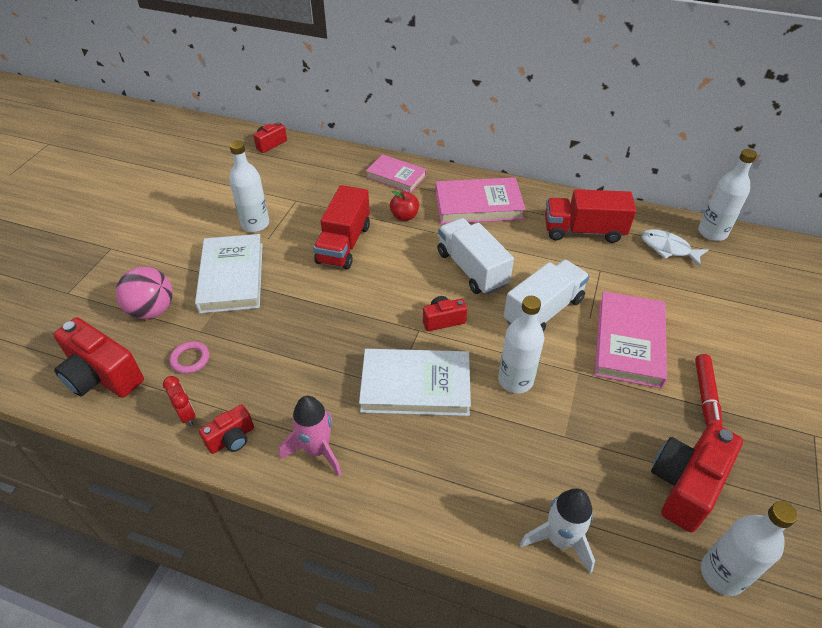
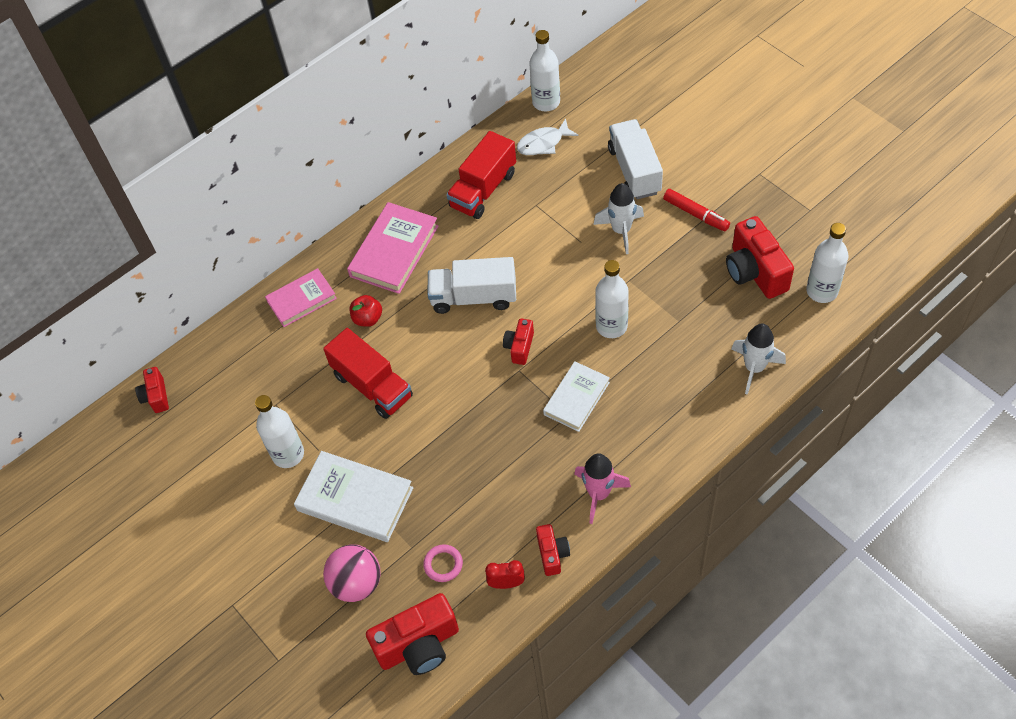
camera: 55 degrees left, 10 degrees up
(415, 386) = (576, 398): white book -> white book, size x0.66
(543, 311) = (554, 270): white truck -> white truck (634, 170)
(629, 342) = (621, 231): pink book -> white rocket

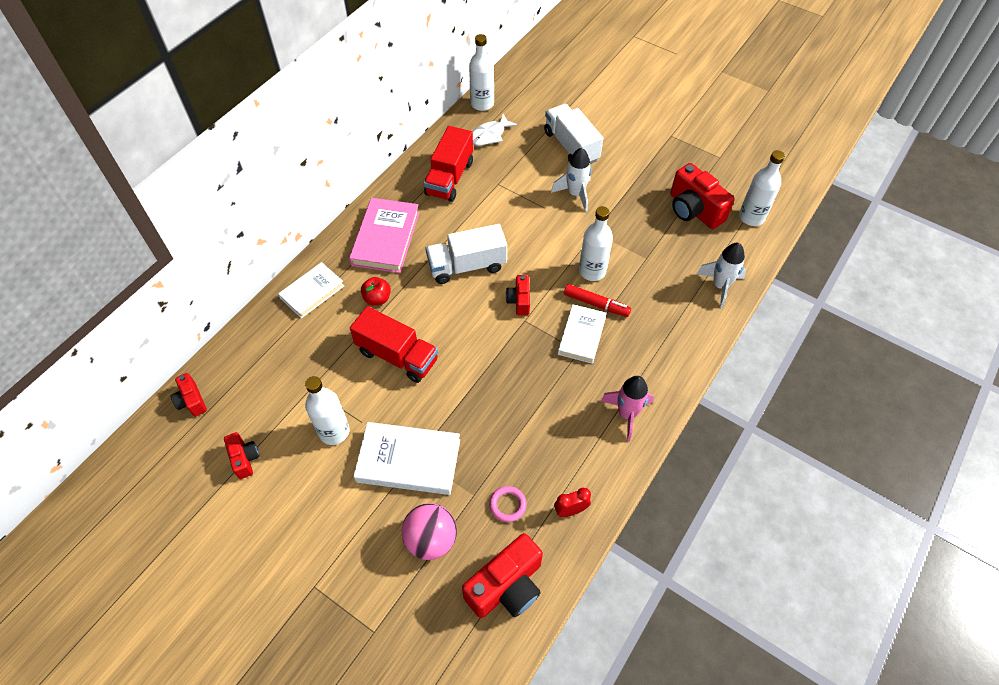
camera: 20 degrees left, 0 degrees up
(301, 300) = (312, 292): pink book -> white book
(552, 554) = (603, 475): red camera -> red camera (245, 459)
(695, 214) = (631, 173): red marker -> red marker (596, 304)

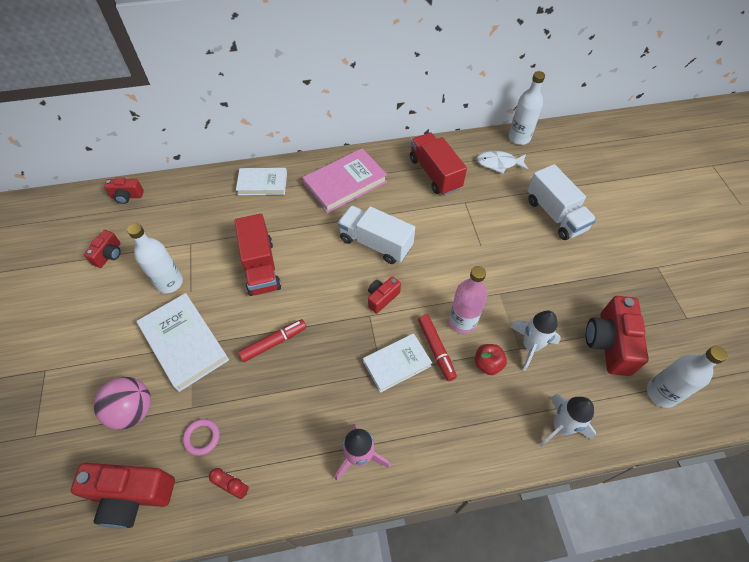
camera: 45 degrees right, 0 degrees up
(191, 401) = (127, 196): red camera -> red camera turned 105 degrees counterclockwise
(377, 298) = (293, 219): red apple -> red apple (487, 364)
(450, 178) = (435, 173): red truck -> red truck turned 90 degrees clockwise
(478, 399) = (273, 343): none -> red marker
(571, 146) = (555, 215): white truck -> white truck turned 135 degrees clockwise
(575, 194) = (517, 253): white rocket -> white rocket (530, 346)
(592, 271) = (462, 321): white bottle -> pink bottle

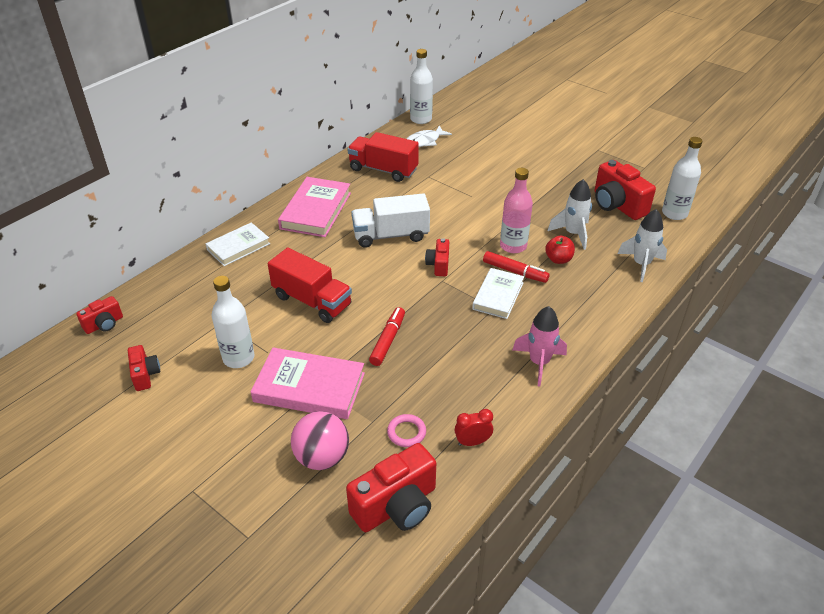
camera: 40 degrees left, 15 degrees down
(184, 343) = (309, 387): white book -> pink book
(555, 215) = (501, 153): white truck -> none

